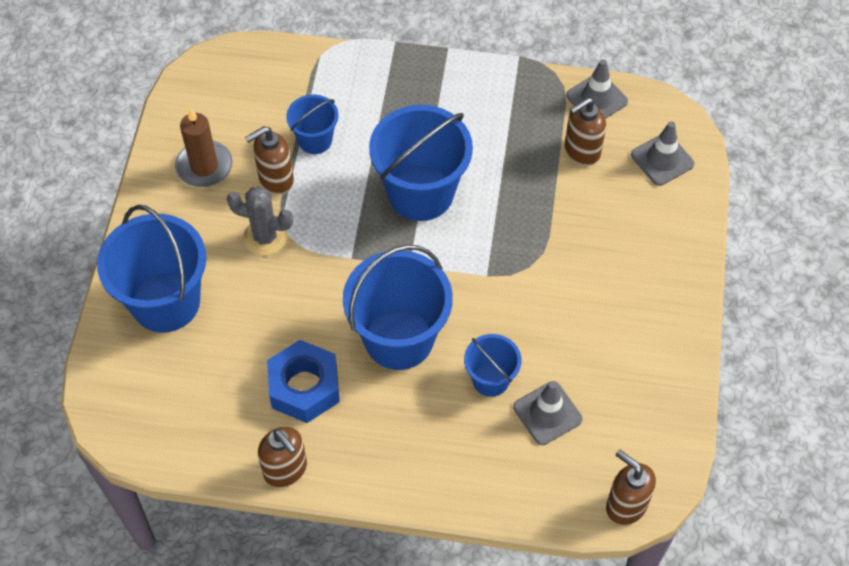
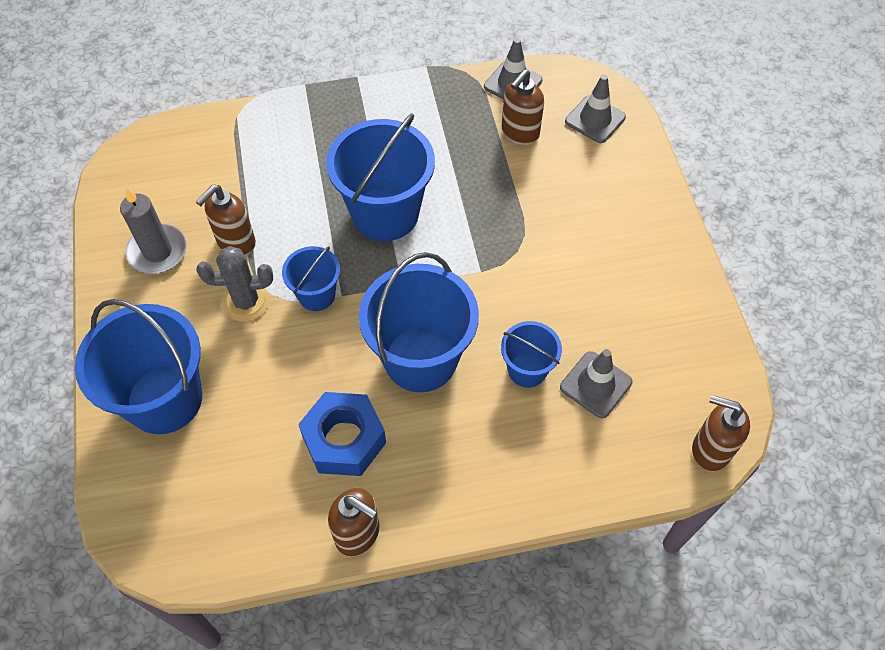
camera: 20 degrees left, 0 degrees up
(204, 166) = (157, 251): brown candle -> grey candle
(315, 140) = (261, 194): blue bucket -> blue bucket (316, 295)

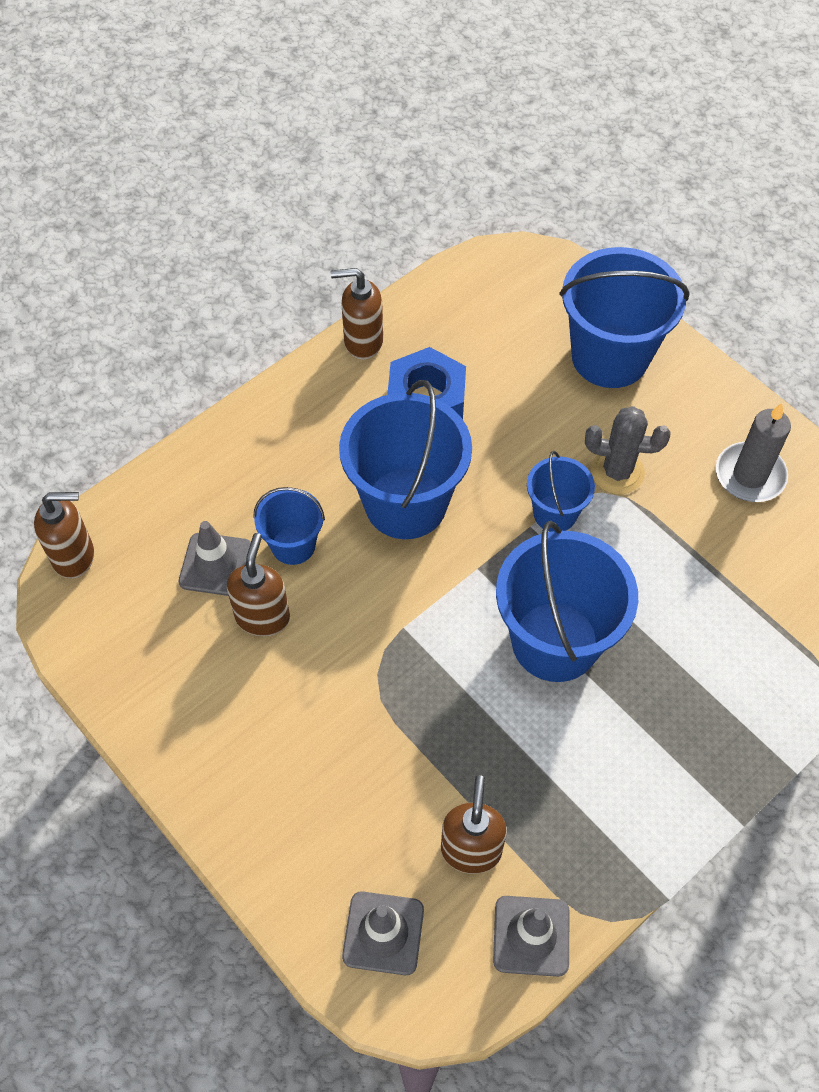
camera: 150 degrees right, 0 degrees up
(236, 243) = (682, 524): brown soap dispenser -> brown soap dispenser (263, 617)
(246, 302) = (617, 472): grey cactus -> grey cactus turned 45 degrees clockwise

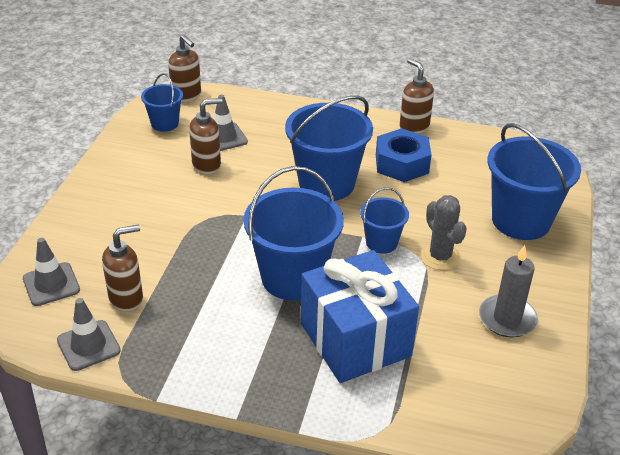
camera: 55 degrees right, 20 degrees down
(293, 545) = (260, 157): blue bucket -> blue bucket (165, 123)
(695, 637) = (355, 340): none -> blue gift

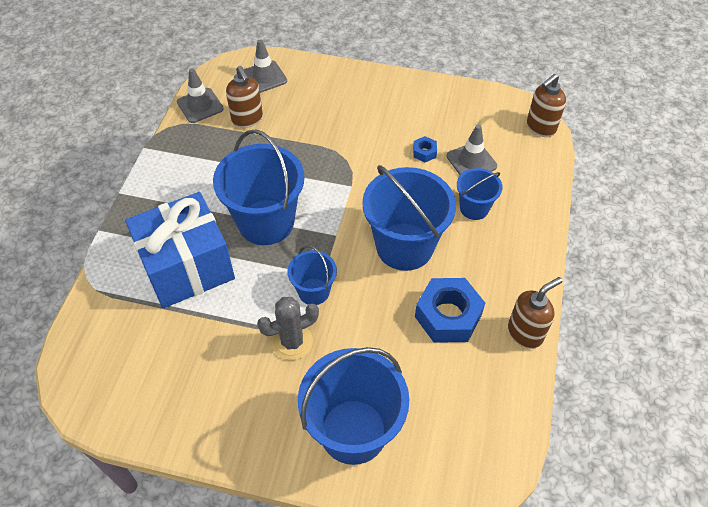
camera: 90 degrees right, 15 degrees up
(165, 123) = (487, 117): blue bucket -> blue bucket (474, 208)
(207, 165) = (424, 152): brown soap dispenser -> blue nut
(507, 319) = (200, 394): grey candle -> none

